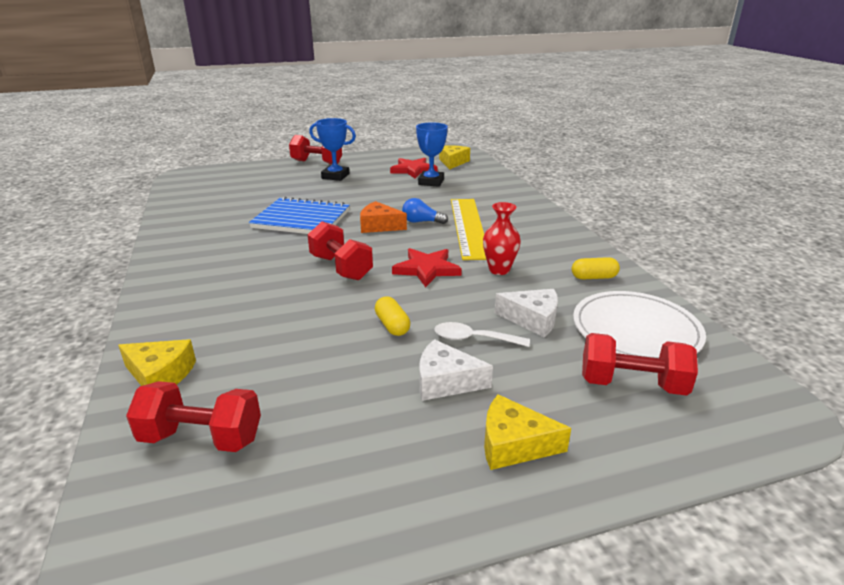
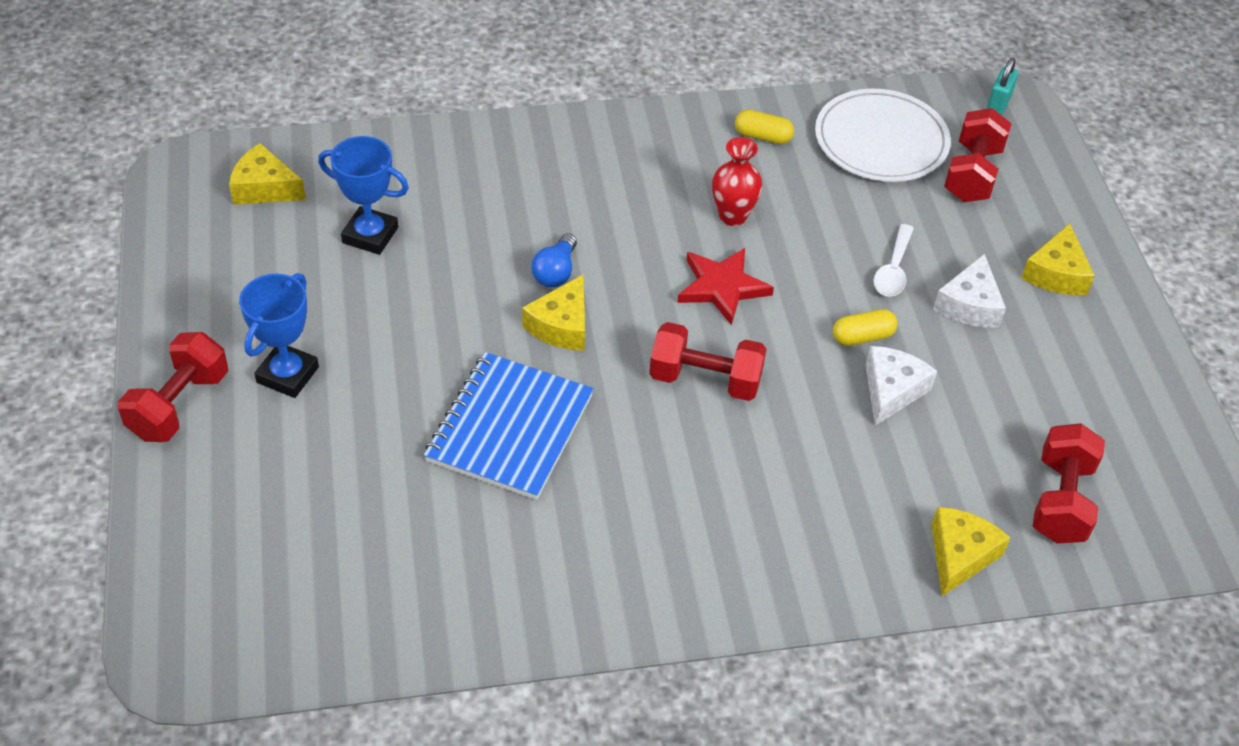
camera: 85 degrees left, 20 degrees up
(341, 268) = (705, 380): red dumbbell -> red dumbbell turned 45 degrees clockwise
(379, 226) = (561, 325): orange cheese -> yellow cheese
(413, 170) = (292, 252): red star -> none
(468, 227) = (587, 220): yellow ruler -> none
(532, 319) = (855, 213): white cheese -> white cheese (891, 390)
(593, 277) = (762, 136): yellow capsule -> yellow capsule turned 75 degrees counterclockwise
(763, 404) = (998, 104): none -> turquoise padlock

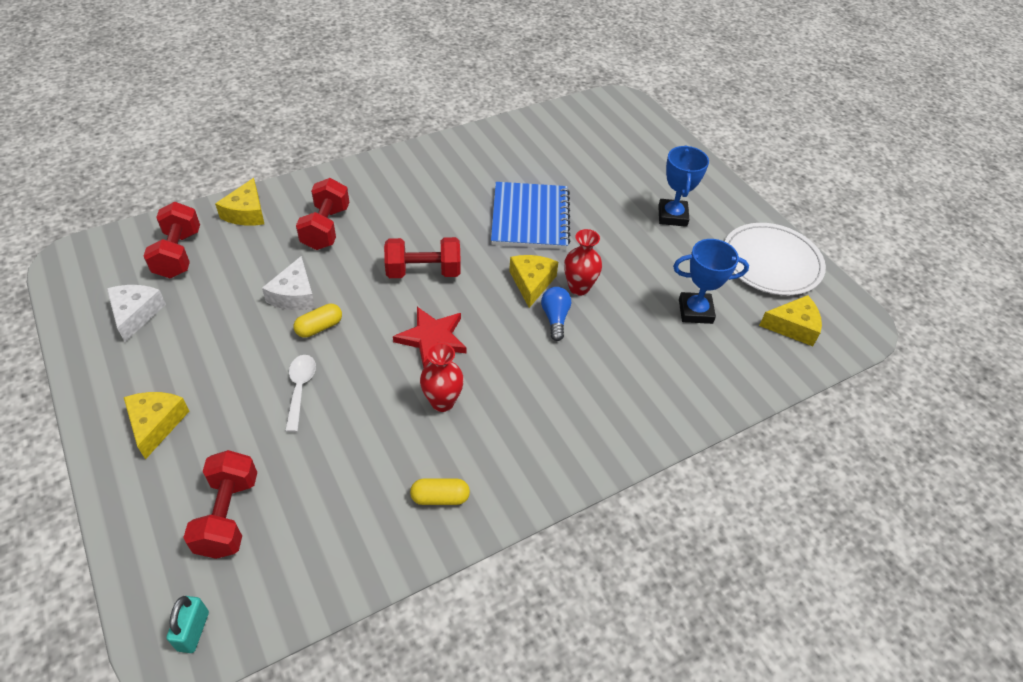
camera: 160 degrees right, 0 degrees up
(179, 405) = (714, 189): red dumbbell -> red dumbbell (326, 228)
(501, 302) = (579, 288): none -> red vase
(881, 140) = (323, 530): white plate -> white plate (771, 262)
(969, 305) = (235, 374): white cheese -> white cheese (135, 314)

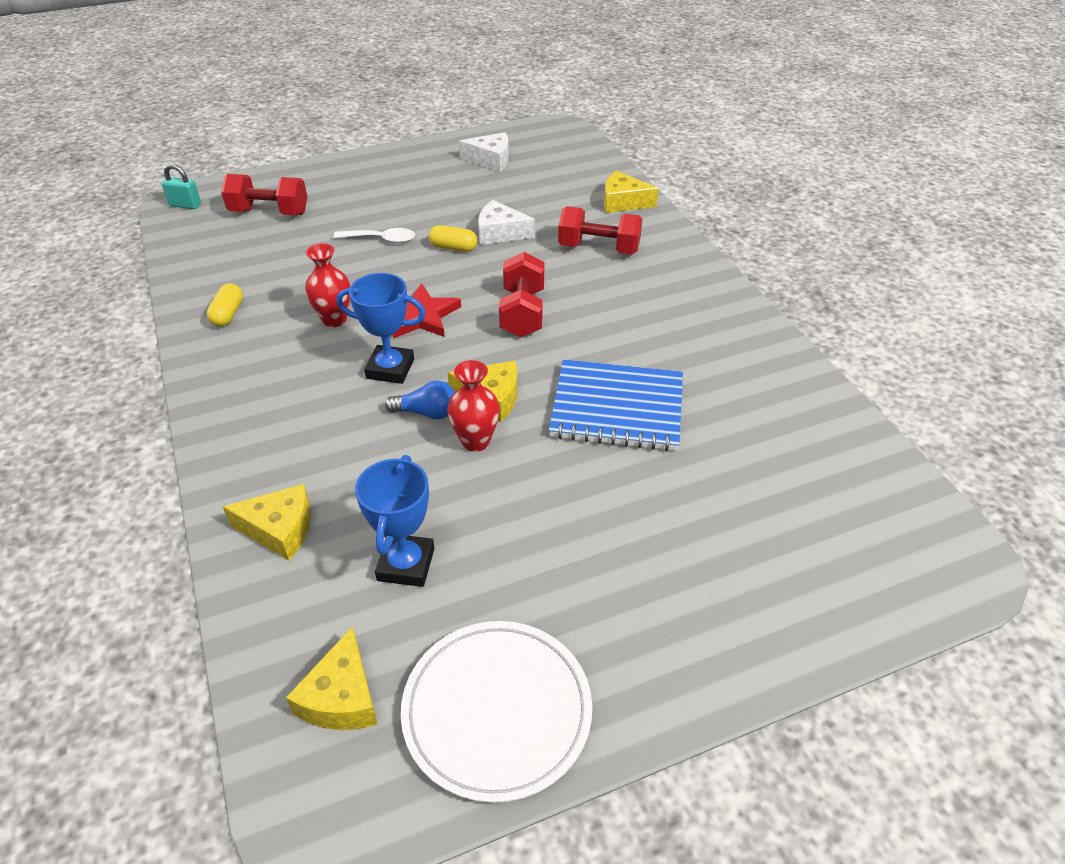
camera: 100 degrees right, 5 degrees down
(156, 424) = (369, 178): yellow cheese -> yellow cheese (280, 529)
(178, 254) = (563, 172): red dumbbell -> none
(319, 327) = (453, 247): yellow capsule -> yellow capsule turned 45 degrees counterclockwise
(672, 216) = (623, 580): blue trophy -> blue trophy (390, 369)

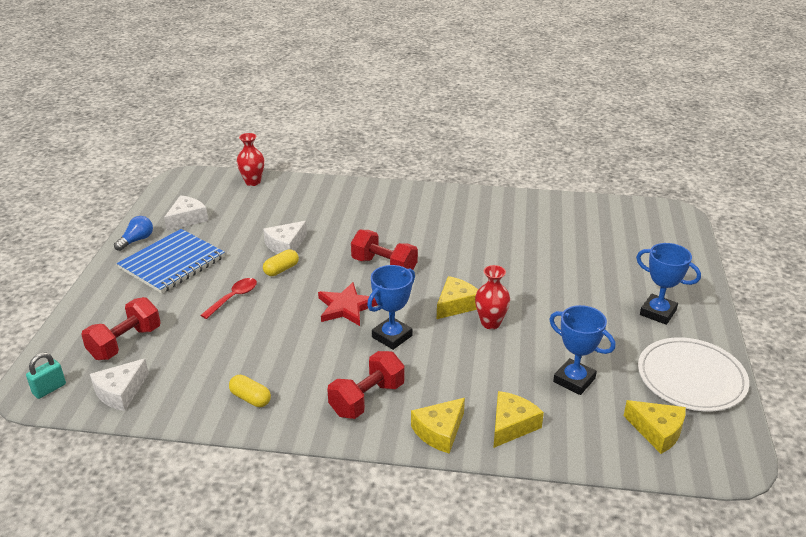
camera: 60 degrees left, 10 degrees down
(199, 240) = (120, 392): none -> white cheese
(334, 319) = (312, 346): red vase -> red vase (253, 182)
(381, 239) = (233, 298): white spoon -> red spoon
(426, 412) = (449, 334): blue light bulb -> blue light bulb (136, 240)
(599, 248) = (346, 216): red dumbbell -> red dumbbell (367, 399)
(617, 408) = (502, 264): blue notebook -> blue notebook (172, 263)
(623, 202) = (306, 189): yellow cheese -> yellow cheese (439, 432)
(641, 619) = (658, 312): none -> blue trophy

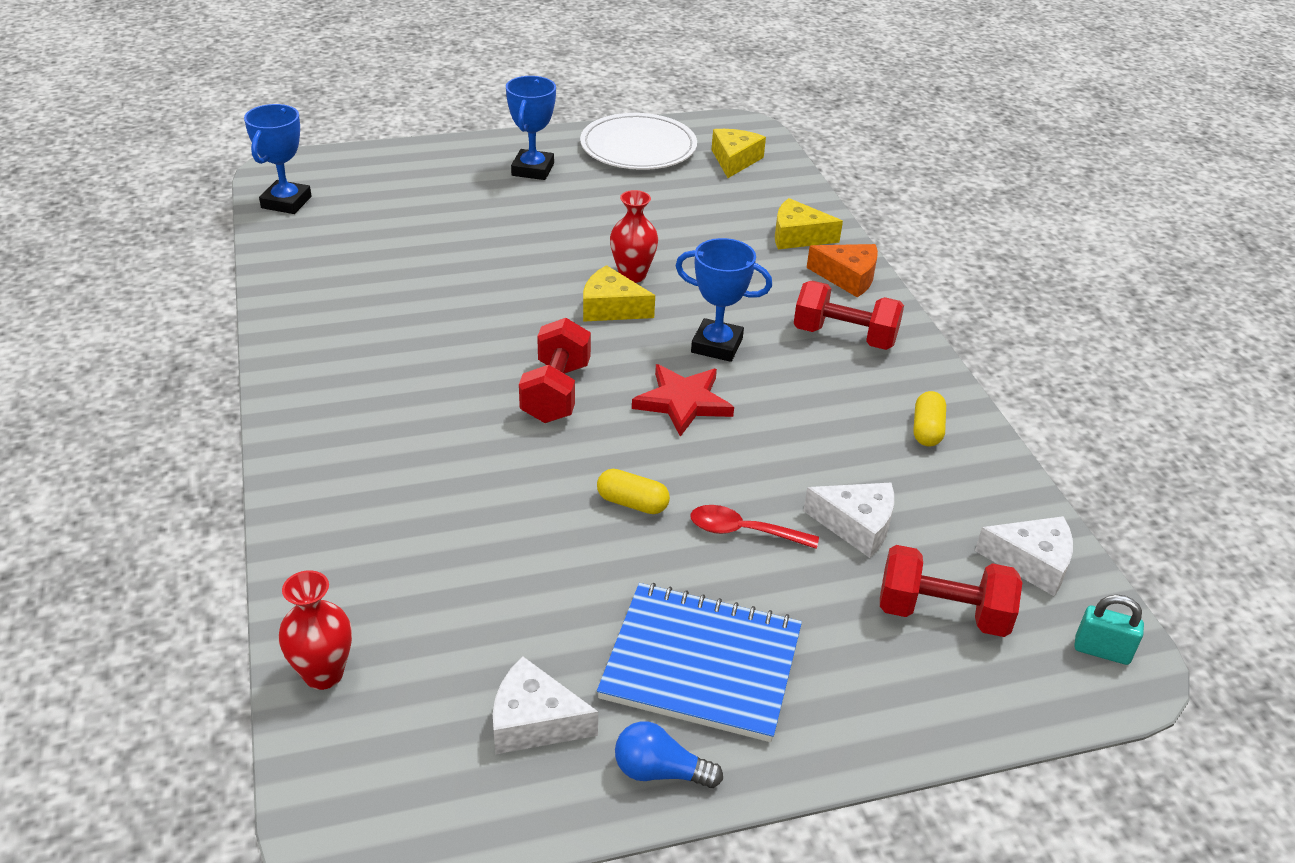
camera: 115 degrees left, 5 degrees up
(286, 245) = (556, 524): white cheese -> white cheese (856, 525)
(439, 432) = (848, 277): yellow cheese -> orange cheese
(574, 380) = (696, 209): blue trophy -> blue trophy (286, 202)

